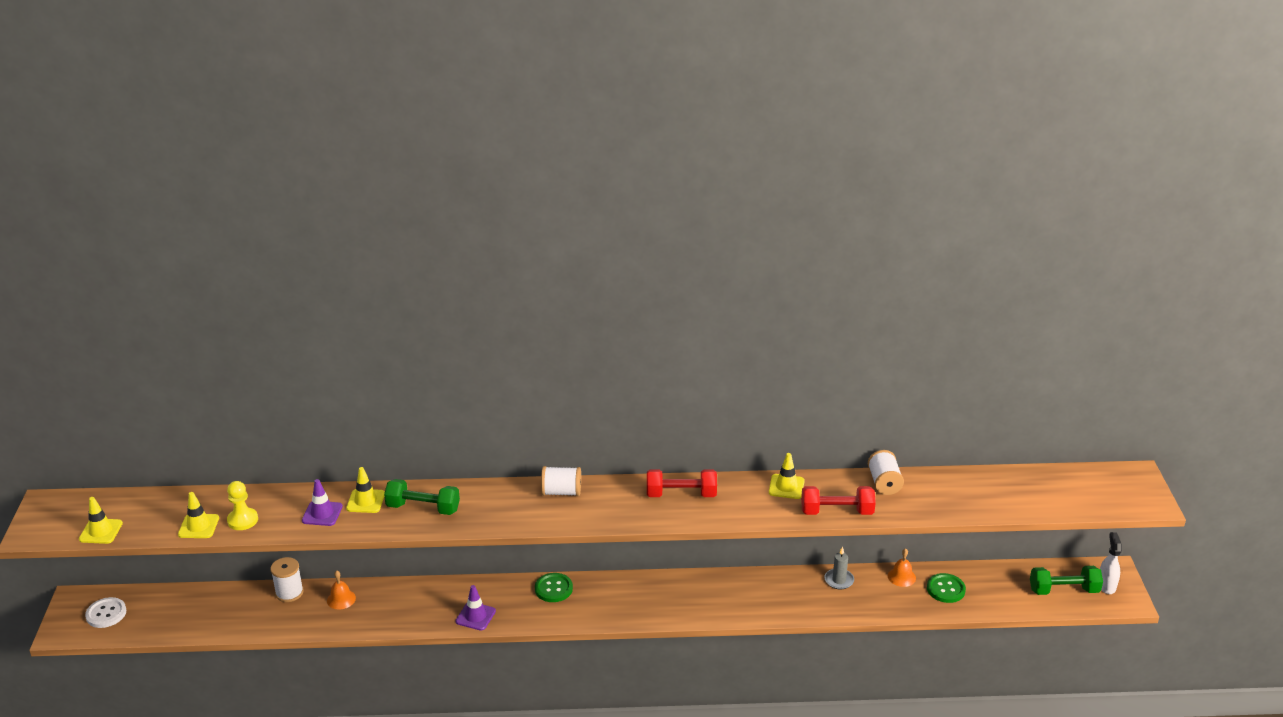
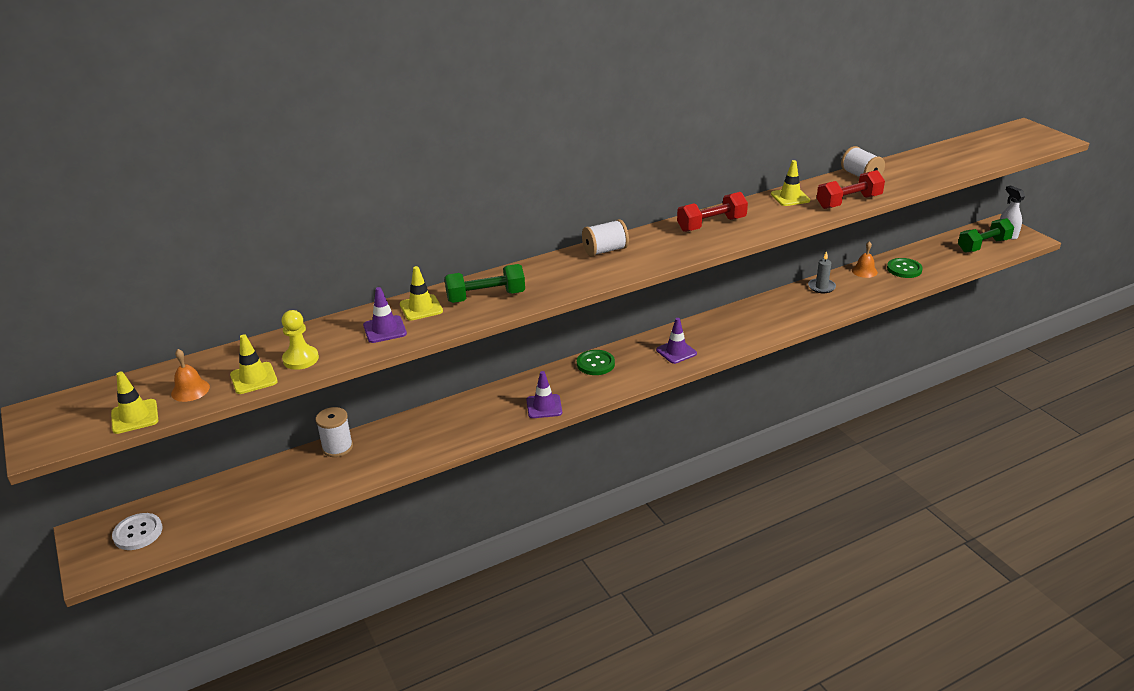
camera: 25 degrees left, 0 degrees up
(341, 599) = (397, 435): orange bell -> orange bell (190, 390)
(634, 603) = (676, 352): none -> purple traffic cone

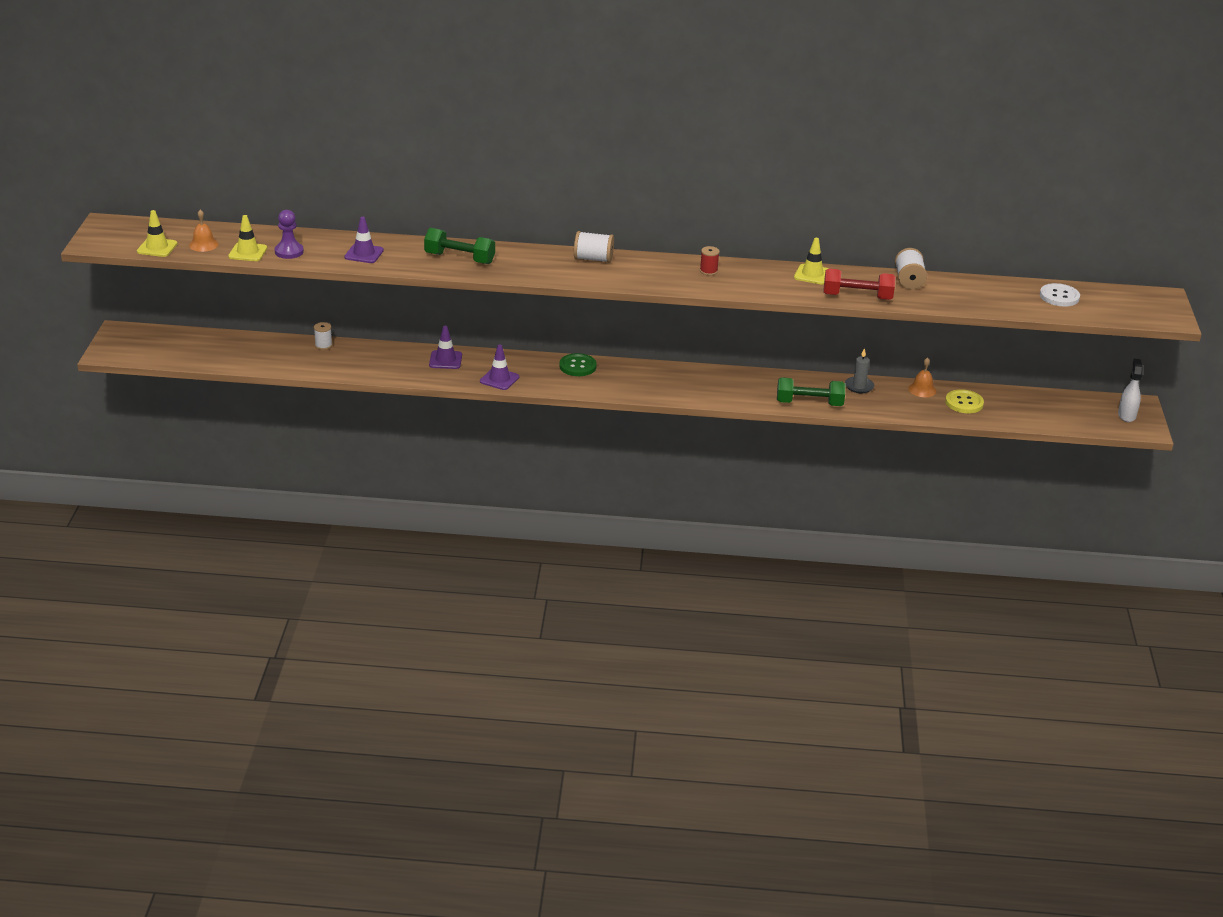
camera: 30 degrees right, 0 degrees up
(138, 533) = (149, 344): white button -> white button (1059, 296)
(301, 359) = (289, 252): yellow pawn -> purple pawn
(337, 447) = (323, 345): white spool -> white spool, size x0.65
(421, 308) = (406, 249): yellow traffic cone -> none
(676, 352) = (655, 384): purple traffic cone -> purple traffic cone (445, 360)
(711, 224) = (708, 271): red dumbbell -> red spool
(904, 269) = (964, 403): green button -> yellow button
(983, 245) = (1082, 415): green dumbbell -> green dumbbell (809, 403)

